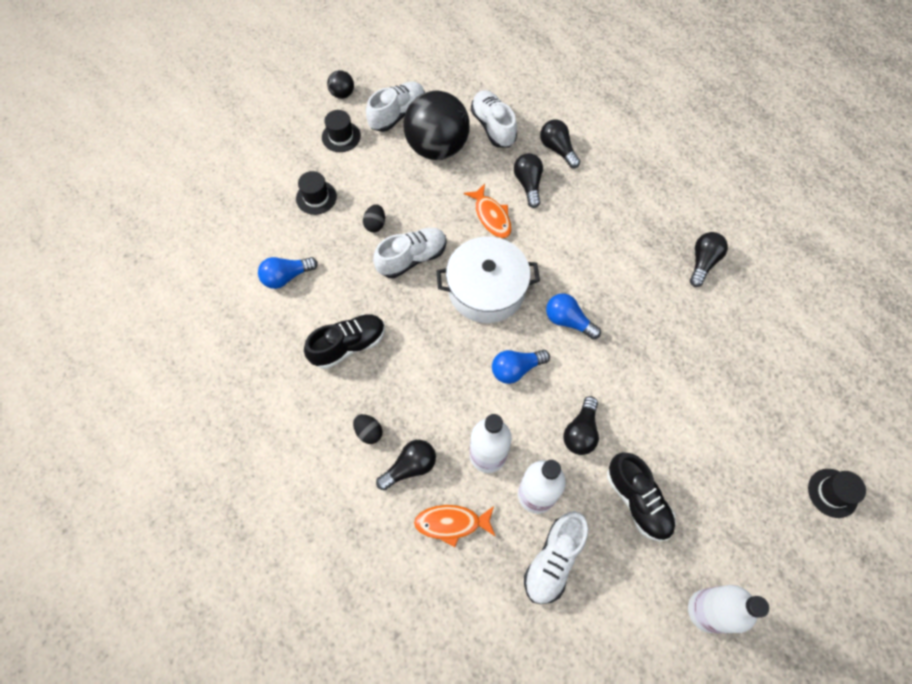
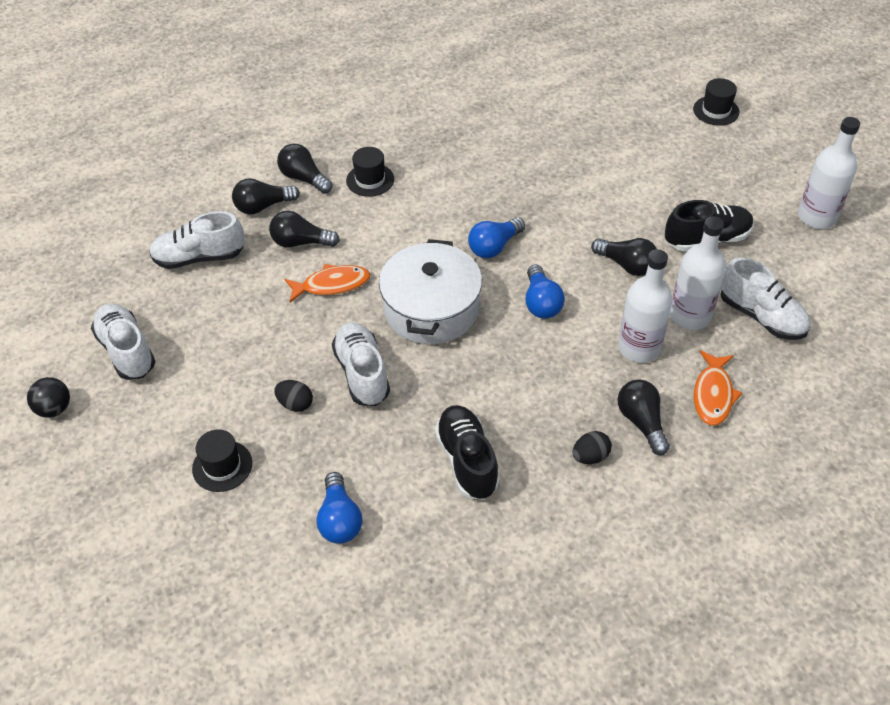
camera: 75 degrees left, 15 degrees down
(341, 136) = (130, 421): black hat -> black hat (370, 180)
(437, 147) = (203, 318): black ball -> none
(703, 262) = (457, 129): black light bulb -> black light bulb (304, 178)

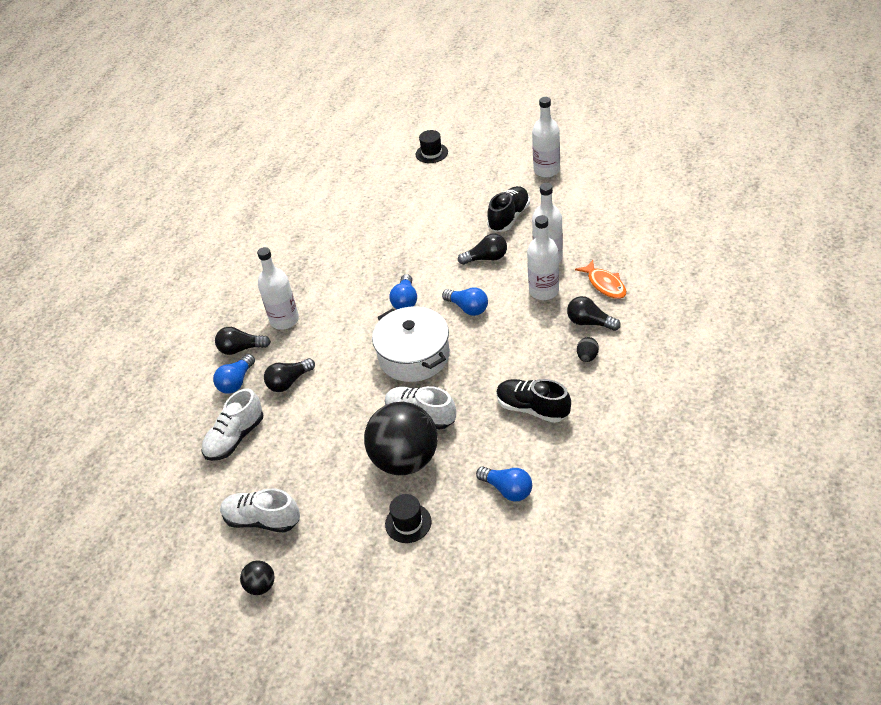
camera: 40 degrees left, 5 degrees down
(263, 206) = (236, 382): black light bulb -> blue light bulb
(295, 404) = (405, 460): black egg -> black ball
(332, 285) = (340, 388): orange fish -> none
(370, 180) = (284, 320): black hat -> white bottle
(761, 316) = (580, 233): white shoe -> none

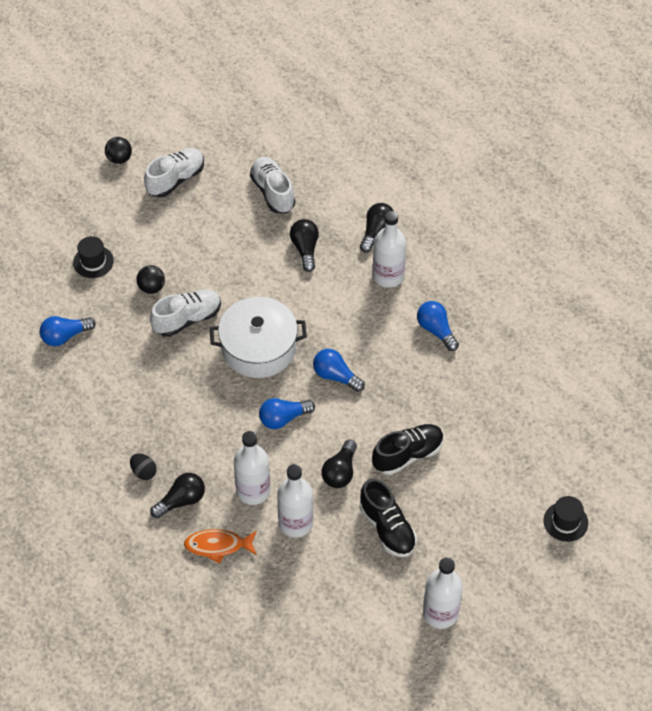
camera: 115 degrees right, 10 degrees up
(236, 382) = (337, 215): blue light bulb -> blue light bulb (436, 330)
(405, 460) = (152, 287): black ball -> black ball, size x0.43
(532, 408) = (125, 398): black shoe -> black shoe (408, 455)

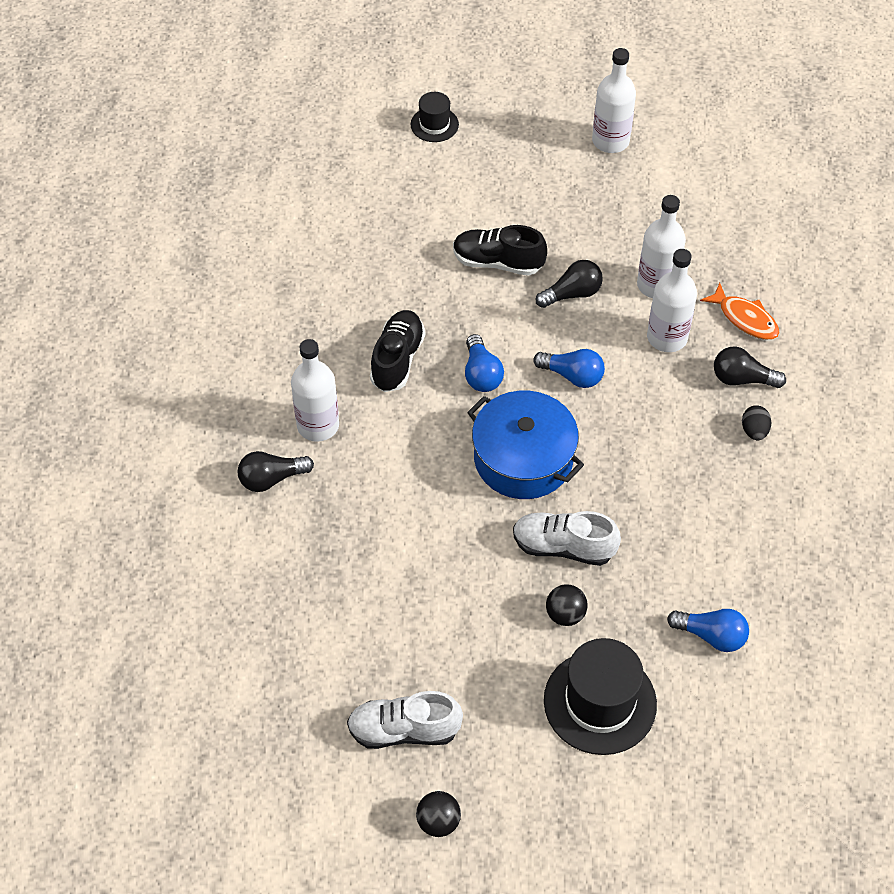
camera: 135 degrees left, 0 degrees up
(93, 262) = (600, 702): black hat -> black hat, size x1.84
(259, 348) = (523, 458): white pot -> blue pot
(273, 192) = (318, 617): white shoe -> none
(305, 249) = (362, 521): black light bulb -> none
(387, 528) = (582, 224): black shoe -> black shoe (397, 359)
(436, 330) = (341, 340): blue light bulb -> none

